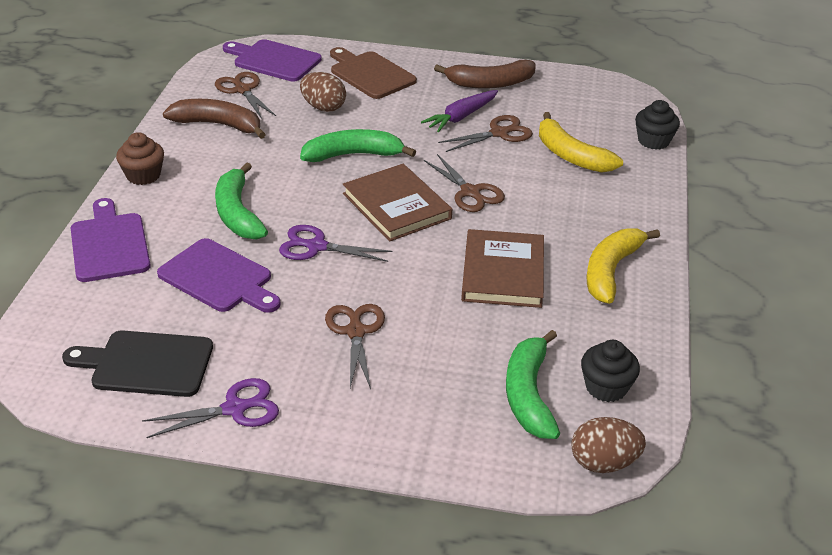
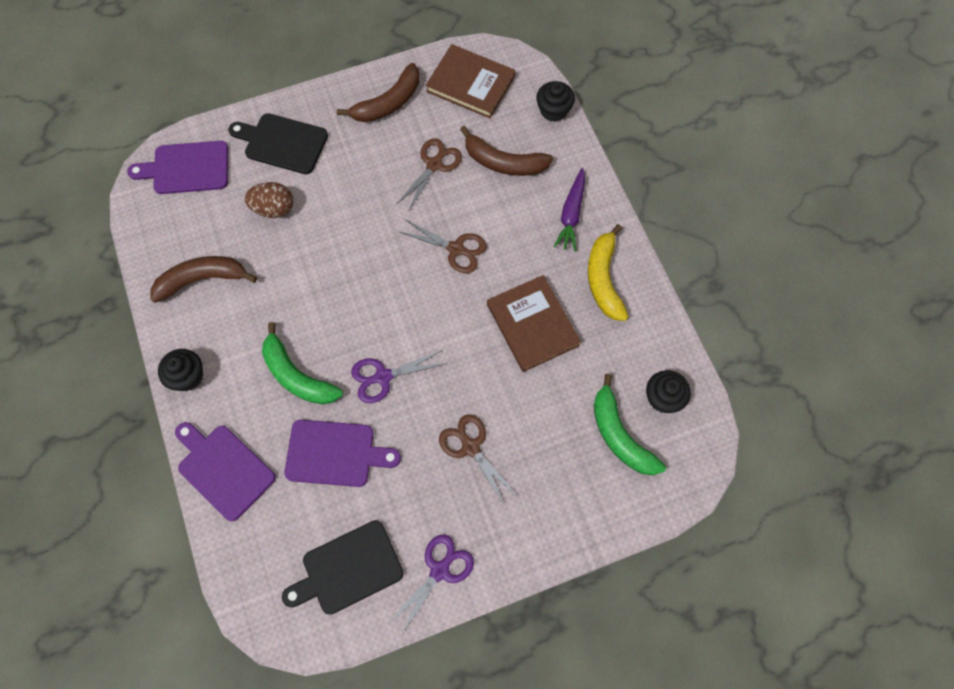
camera: 30 degrees left, 30 degrees up
(143, 175) = (188, 376): brown cupcake -> black cupcake
(242, 90) = (189, 223): brown scissors -> none
(353, 155) = (339, 255): green banana -> none
(370, 74) = (282, 143): brown cutting board -> black cutting board
(396, 206) = (412, 296): brown book -> brown book (470, 84)
(461, 117) = (392, 160): purple carrot -> purple carrot (571, 214)
(571, 155) = (503, 162): yellow banana -> brown banana
(603, 463) = (698, 467): brown egg -> none

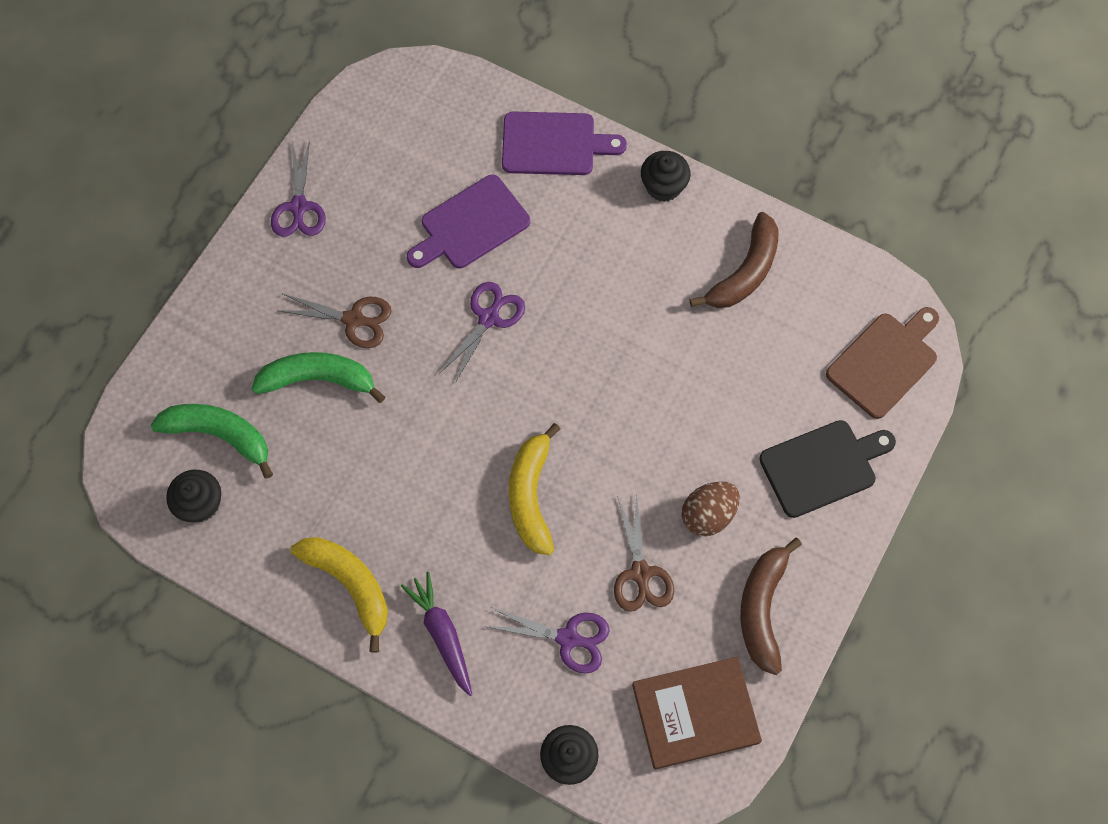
camera: 140 degrees right, 0 degrees up
(187, 168) = (885, 362): purple cutting board -> brown cutting board
(274, 209) = (754, 390): brown egg -> brown egg (708, 514)
(297, 376) = (568, 259): green banana -> green banana (318, 379)
(348, 569) = (377, 153): black cutting board -> none
(456, 249) = (531, 495): brown scissors -> yellow banana
(503, 162) = (568, 638): brown banana -> purple scissors
(532, 325) = (387, 477): brown book -> none

